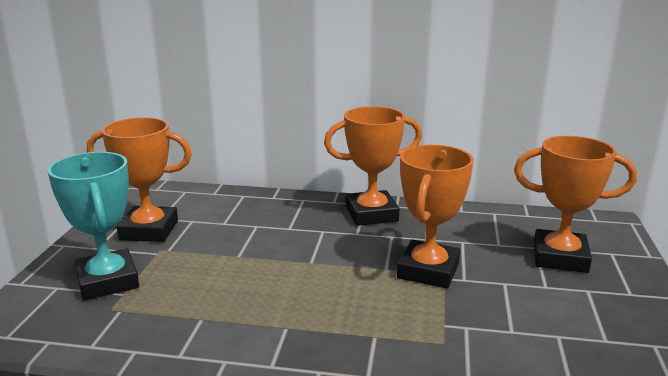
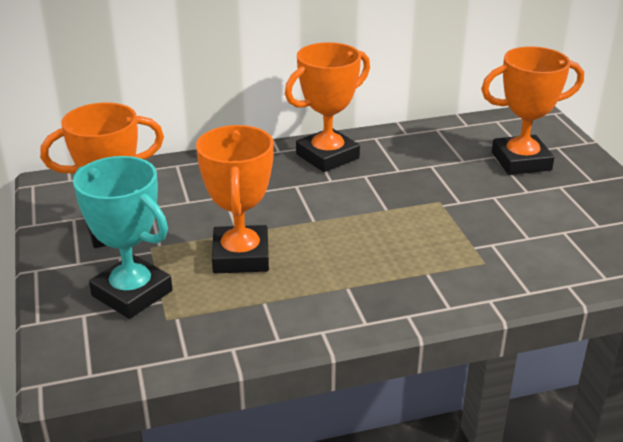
camera: 25 degrees left, 10 degrees up
(428, 270) = (424, 202): orange trophy -> orange trophy (241, 256)

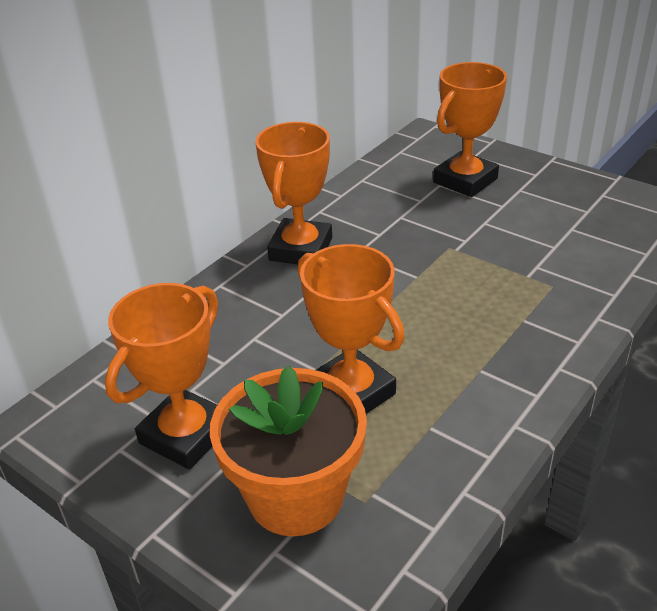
camera: 35 degrees left, 5 degrees up
(132, 293) = (296, 495): turquoise trophy -> orange flower pot

